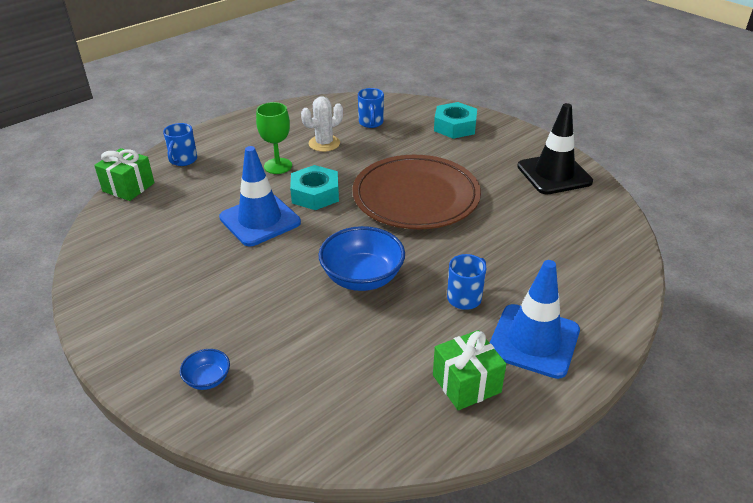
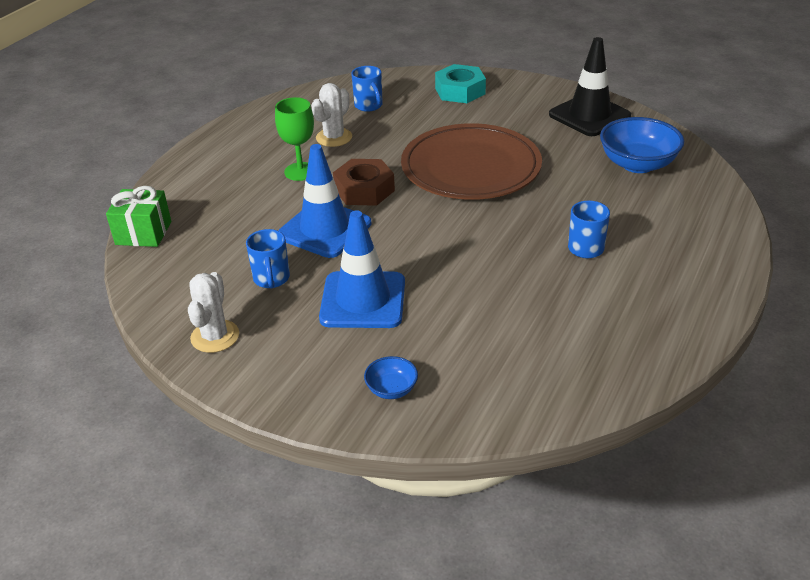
camera: 20 degrees left, 0 degrees up
(113, 288) = (215, 336): none -> white cactus
(183, 160) = (185, 190): blue mug -> blue mug (271, 279)
(315, 194) = (364, 190): turquoise nut -> brown nut
(362, 277) = (474, 256): blue bowl -> blue bowl (637, 164)
(466, 383) = (640, 319): green gift -> none
(533, 341) = (673, 267): blue traffic cone -> blue traffic cone (363, 300)

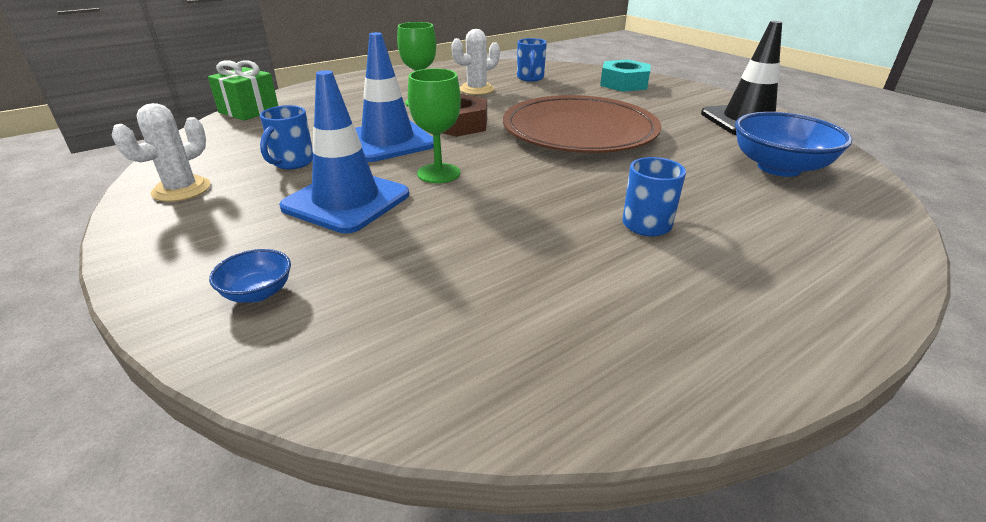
camera: 25 degrees right, 5 degrees down
(403, 250) = (438, 173): none -> green goblet

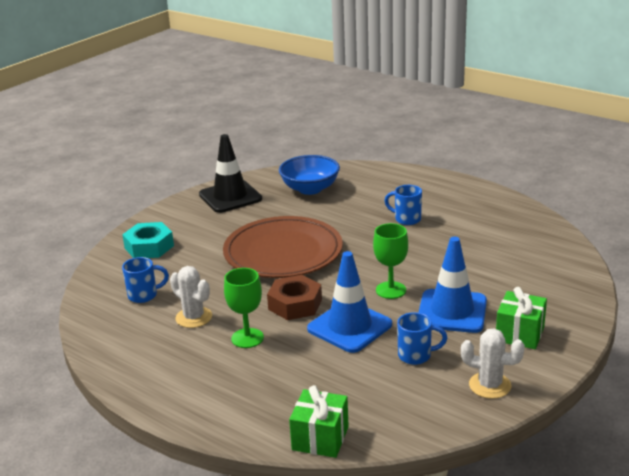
camera: 105 degrees left, 5 degrees down
(233, 236) = (520, 334): none -> green gift
(258, 293) = (552, 304): blue bowl -> none

